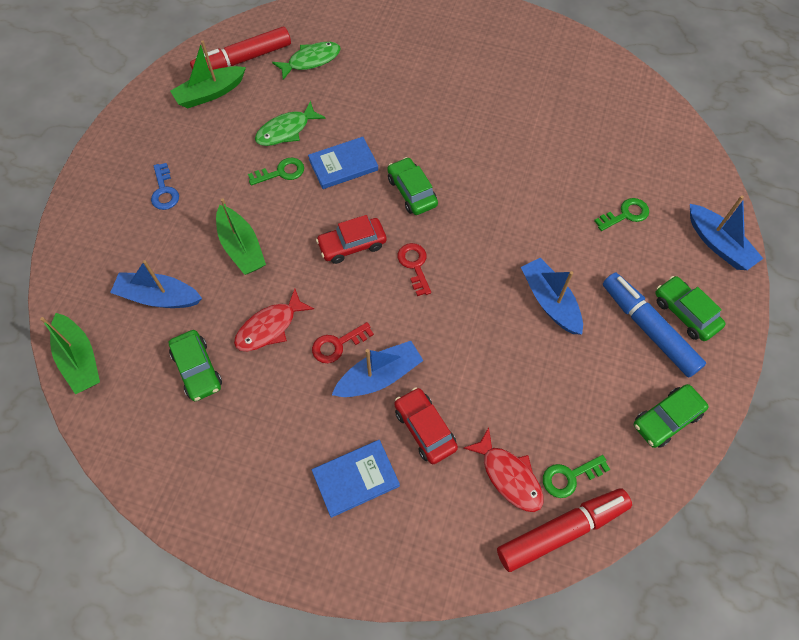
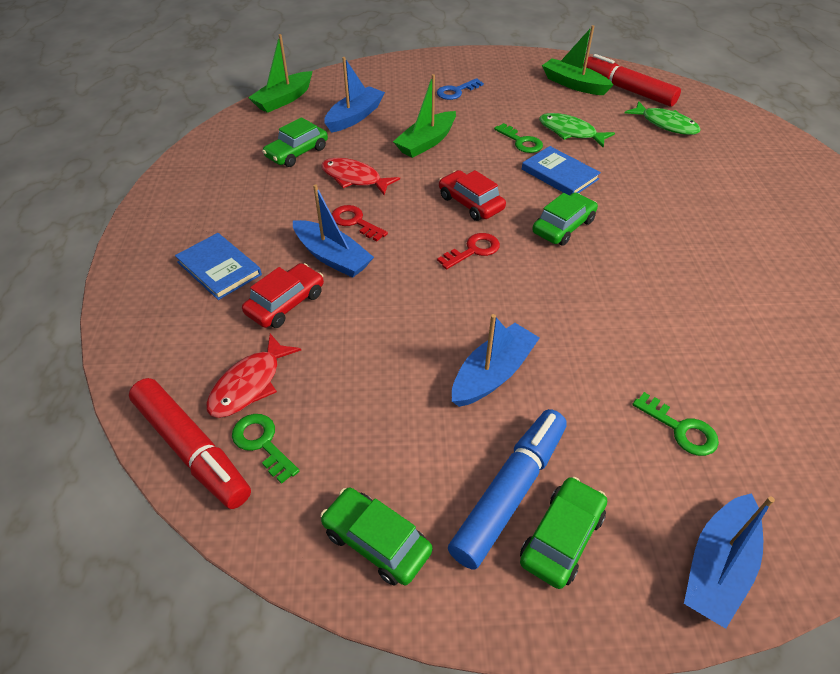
camera: 70 degrees right, 15 degrees down
(159, 297) = (355, 117): blue boat -> blue boat turned 45 degrees clockwise

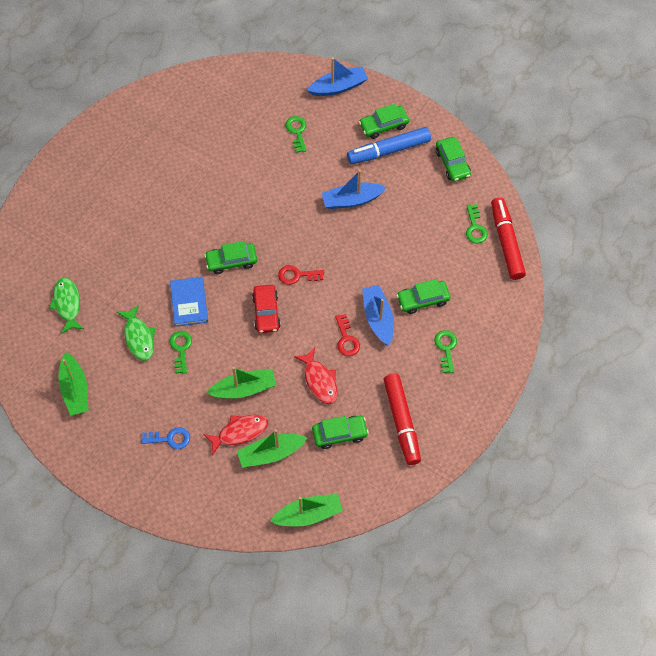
camera: 145 degrees left, 15 degrees up
(219, 268) = (446, 348): blue book -> green key
(249, 384) = (466, 261): red fish -> red fish (240, 432)
(285, 303) = (423, 300): red car -> green car
(355, 117) = (270, 453): blue boat -> green boat
(627, 90) = (44, 357): red marker -> red marker (401, 422)

